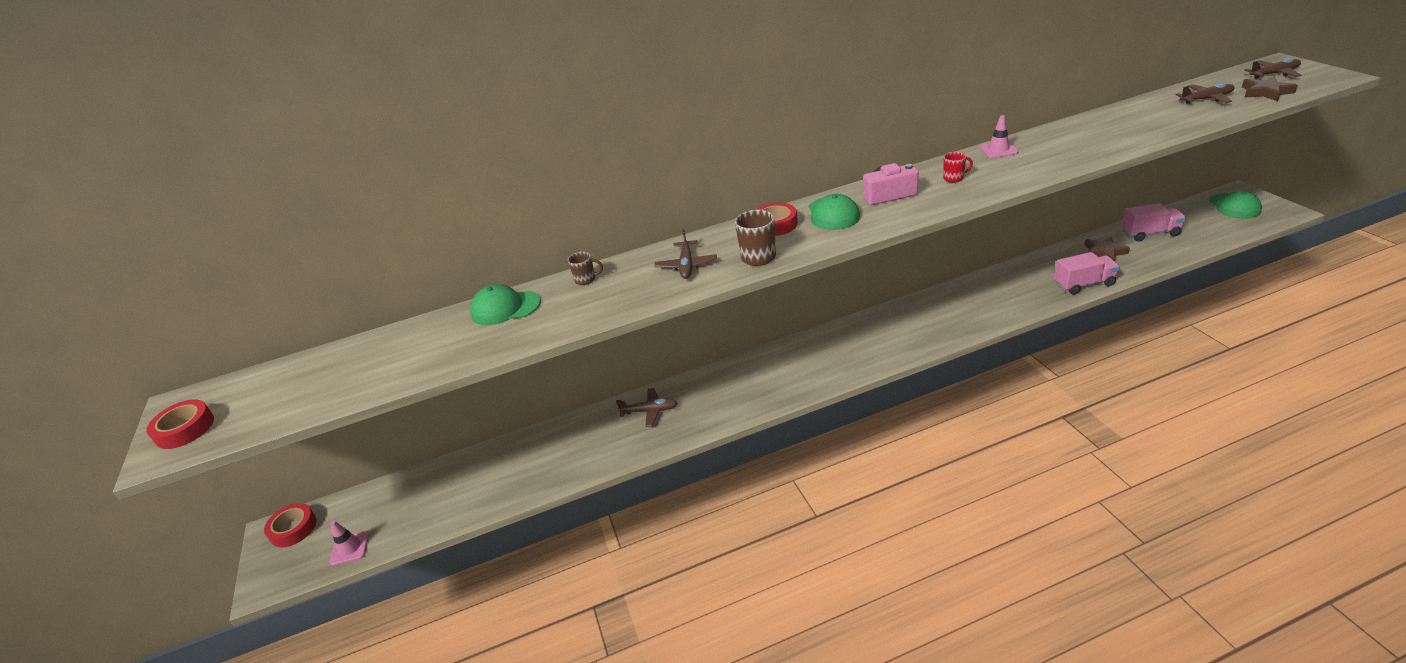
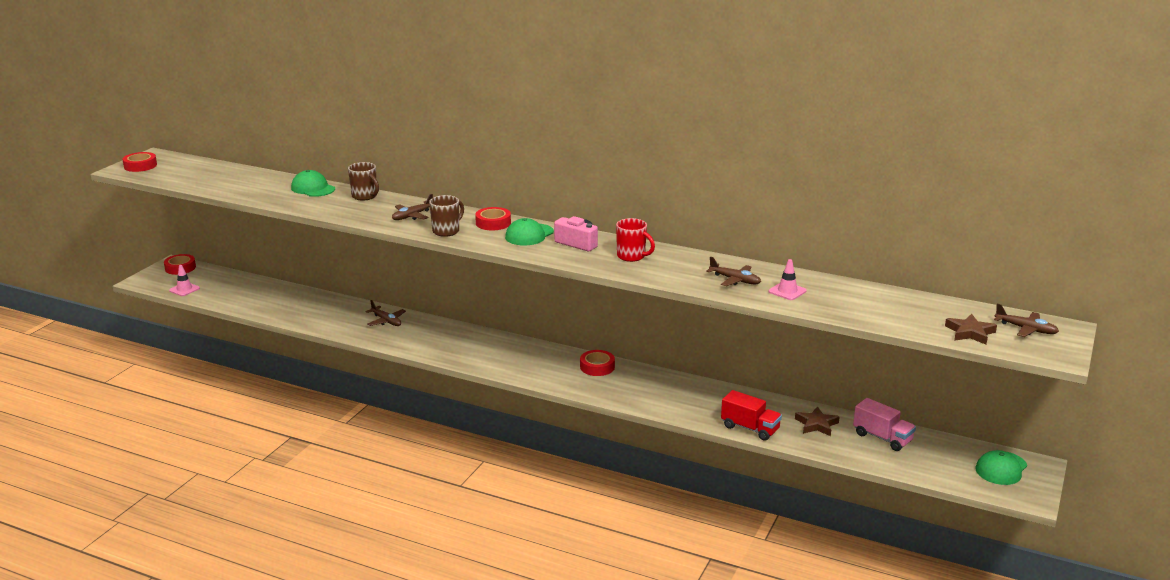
camera: 40 degrees right, 10 degrees down
(586, 280) = (365, 196): brown mug -> brown mug, size x1.64
(896, 318) = (597, 367): none -> red tape
(954, 178) = (632, 256): red mug -> red mug, size x1.64
(998, 150) = (701, 259): pink traffic cone -> pink traffic cone (787, 291)
(1084, 284) = (750, 428): pink truck -> red truck
(1206, 99) = (918, 312): brown plane -> brown plane (735, 280)

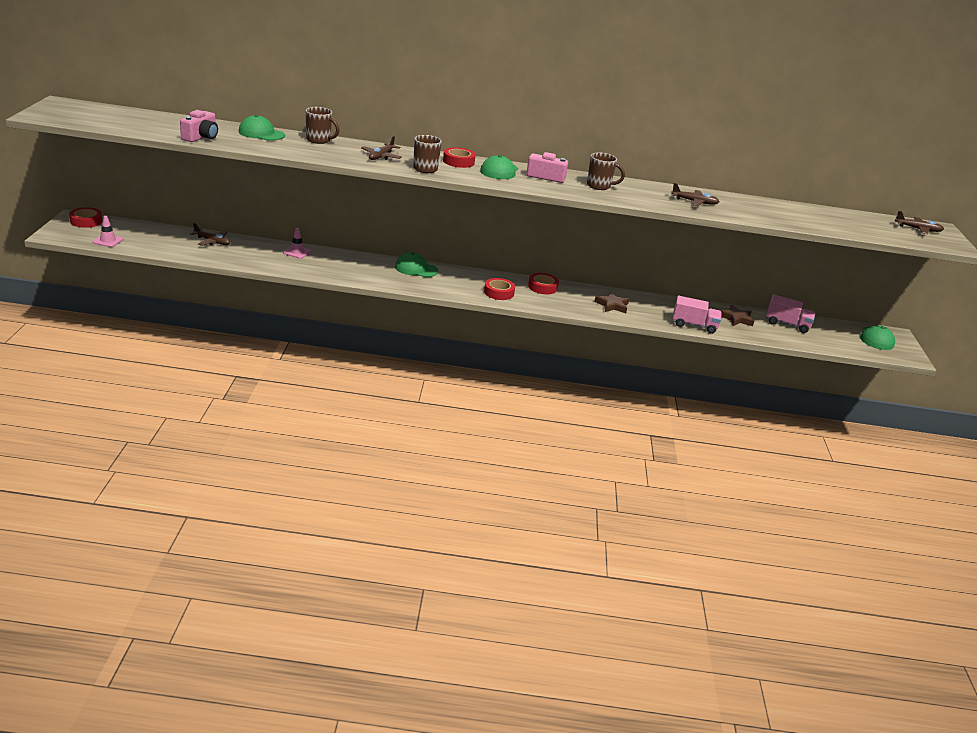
camera: 25 degrees left, 5 degrees up
(140, 166) = (56, 112): red tape -> red tape (499, 292)
(249, 193) = (201, 137): none -> pink camera
(386, 321) = (332, 260): brown plane -> brown plane (212, 241)
(468, 336) = (416, 269): none -> green cap
(632, 256) = (599, 186): red mug -> brown mug
(750, 428) = (694, 325): red truck -> pink truck
(787, 291) = (739, 209): pink traffic cone -> pink traffic cone (297, 252)
(970, 333) = (888, 233): brown star -> brown star (612, 305)

